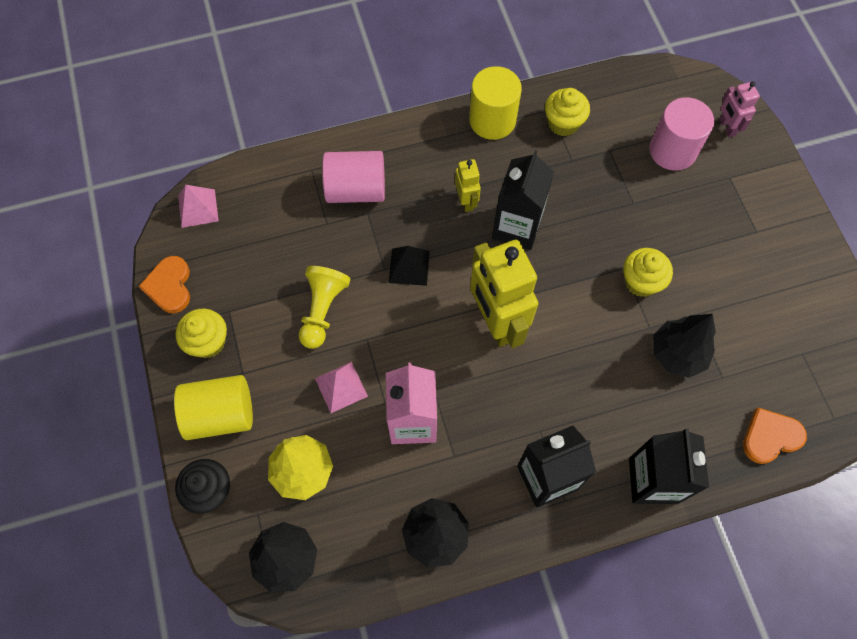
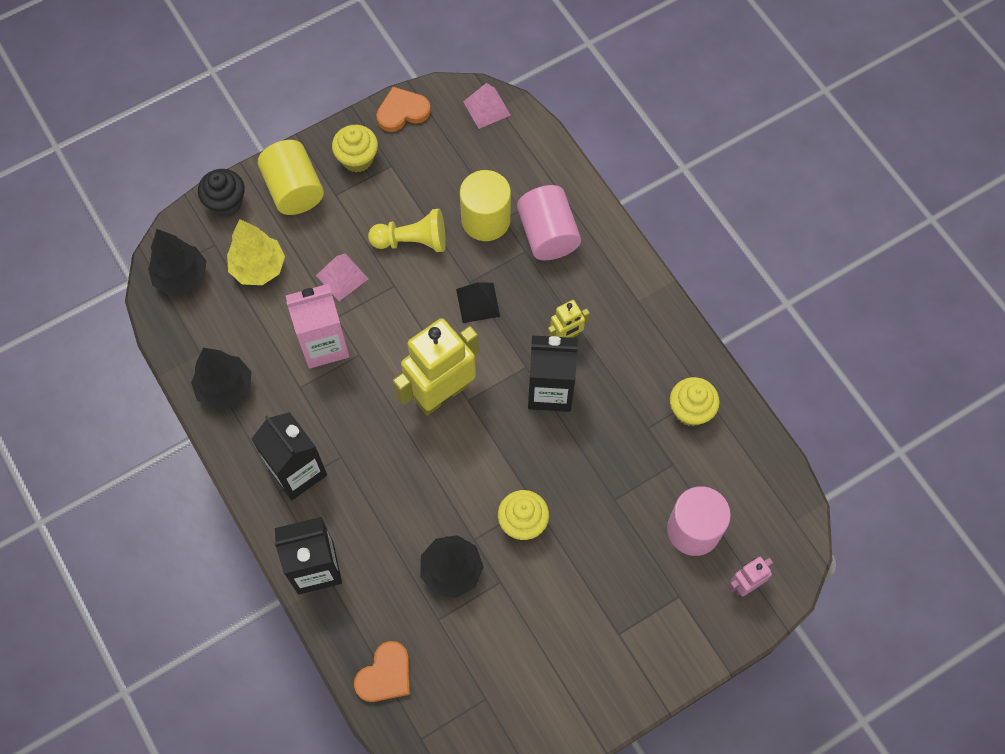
camera: 75 degrees right, 0 degrees up
(492, 120) = (670, 339): yellow cylinder -> yellow cylinder (485, 220)
(770, 437) = (385, 675): orange heart -> orange heart turned 75 degrees clockwise

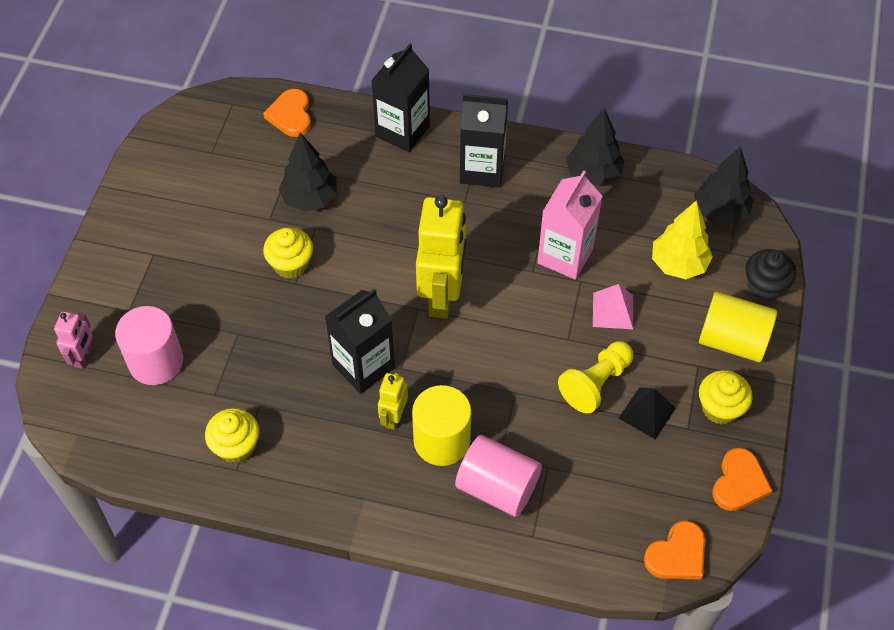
camera: 135 degrees right, 10 degrees down
(478, 302) = (490, 382): black pyramid -> black pyramid (647, 413)
(485, 220) = (560, 453): yellow cylinder -> yellow cylinder (442, 440)
(486, 108) = (677, 554): pink pyramid -> orange heart

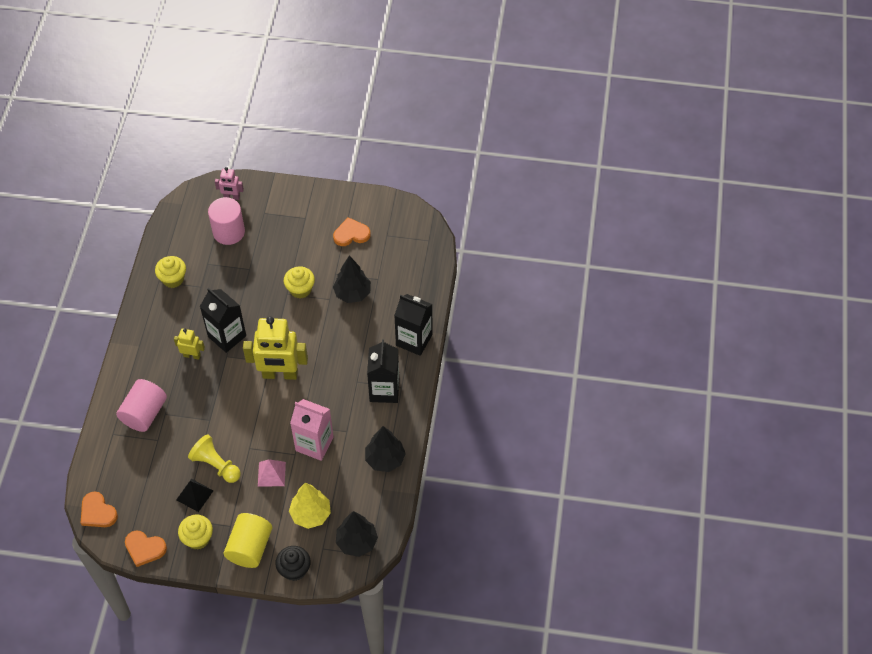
camera: 85 degrees right, 0 degrees up
(291, 115) = (421, 274): orange heart -> orange heart (351, 234)
(442, 440) = (176, 382): yellow cylinder -> none

